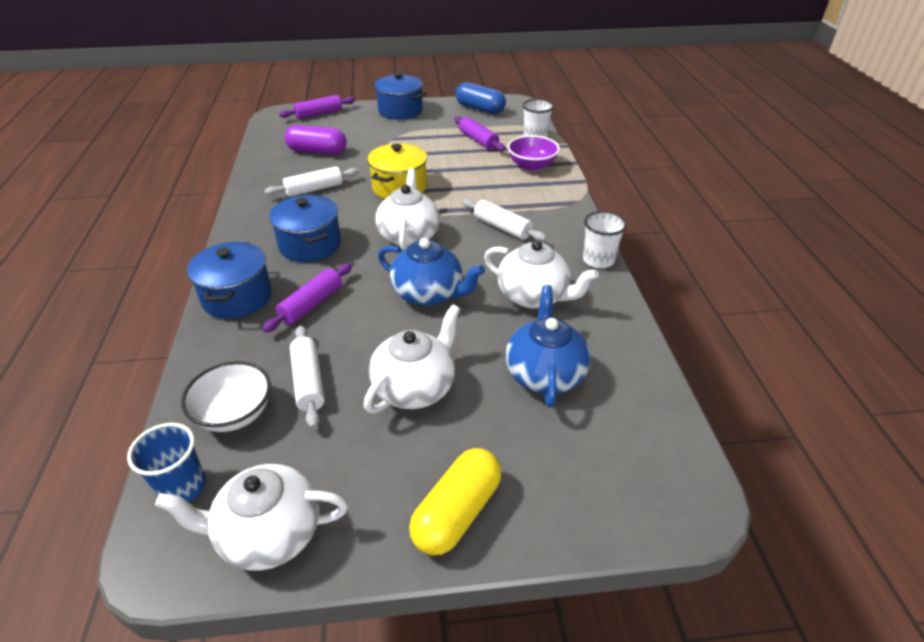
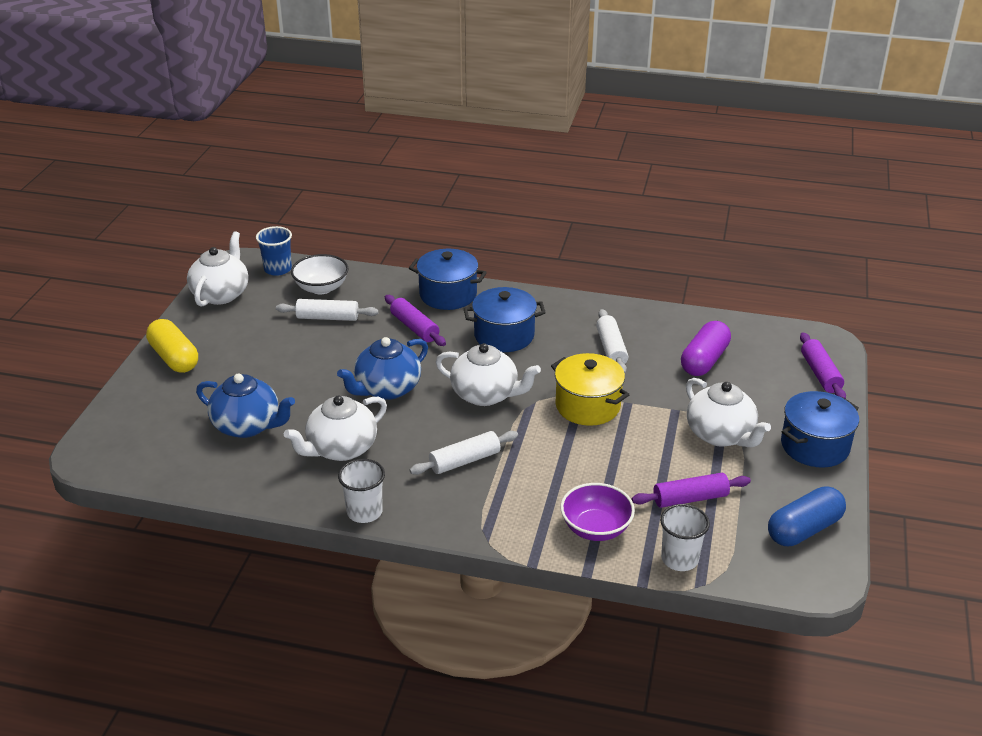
camera: 110 degrees right, 5 degrees down
(415, 387) = (285, 361): white teapot -> white teapot (721, 435)

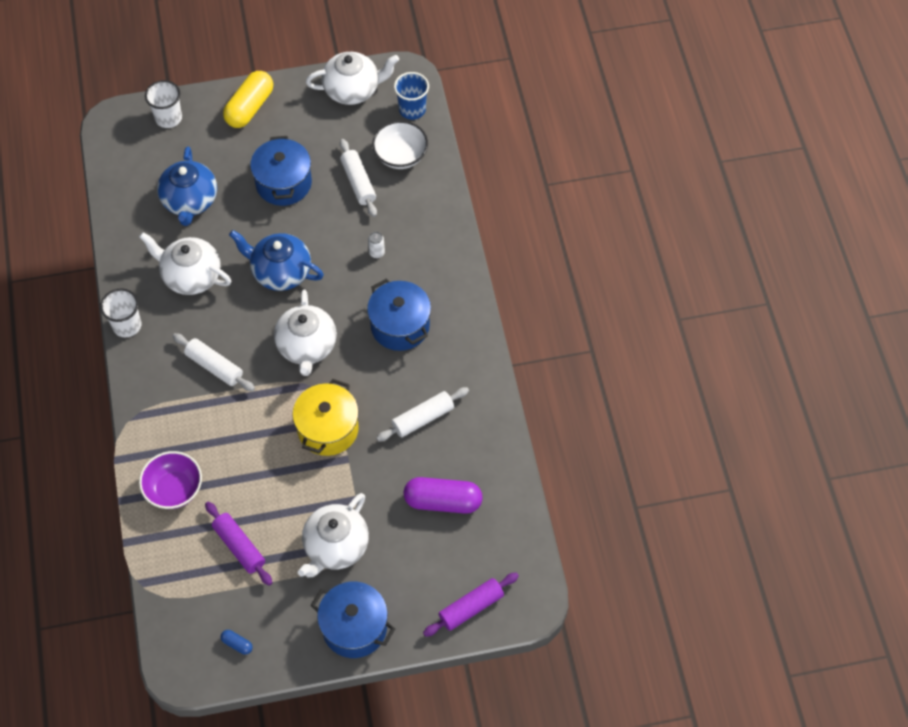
camera: 65 degrees right, 25 degrees up
(414, 327) = (377, 253): purple rolling pin -> white can
(448, 295) = (441, 256): blue pot -> blue pot (283, 183)
(679, 559) = (163, 560): white cup -> white cup (168, 118)
(804, 529) = (237, 644): blue capsule -> blue capsule, size x0.43

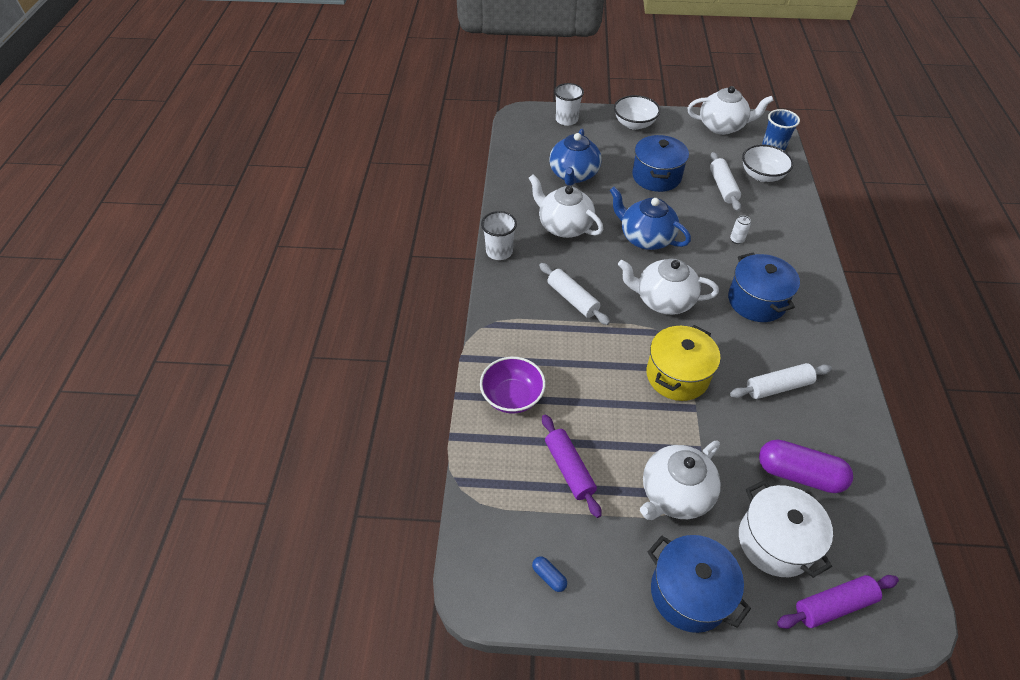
camera: 15 degrees right, 10 degrees down
(249, 107) = (634, 124): yellow capsule -> white bowl
(307, 346) = (663, 300): white teapot -> white teapot turned 90 degrees clockwise
(423, 567) = (775, 541): none -> white pot

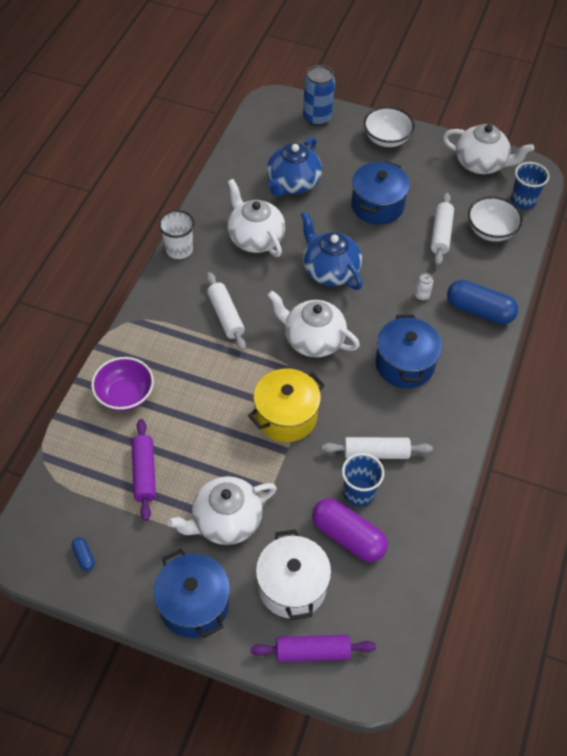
camera: 15 degrees right, 5 degrees up
(566, 120) = (317, 118): white cup -> blue can
(784, 428) = (359, 492): none -> blue cup
(792, 240) = (479, 311): none -> blue capsule

